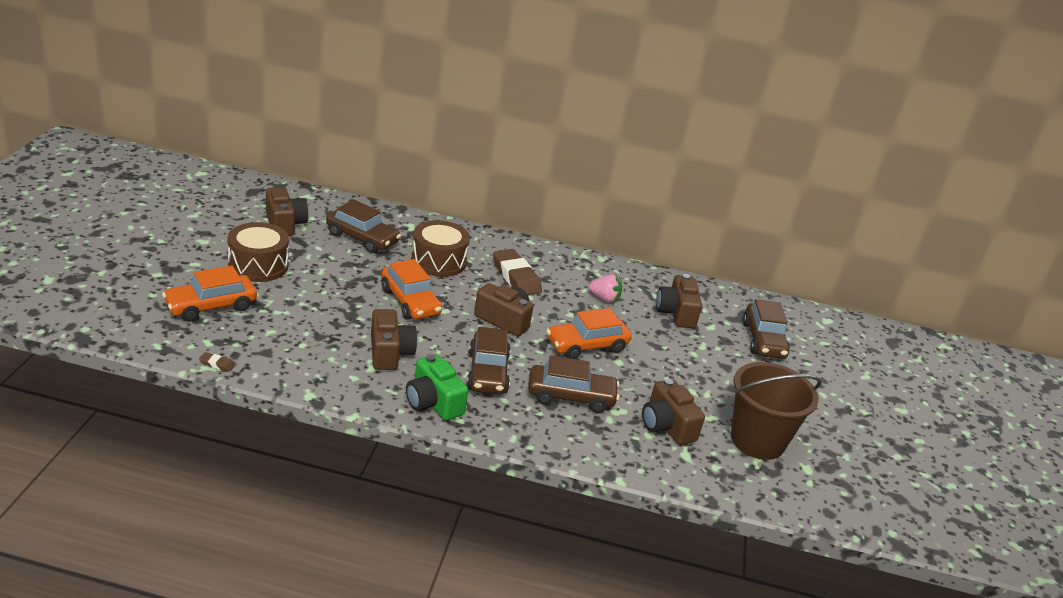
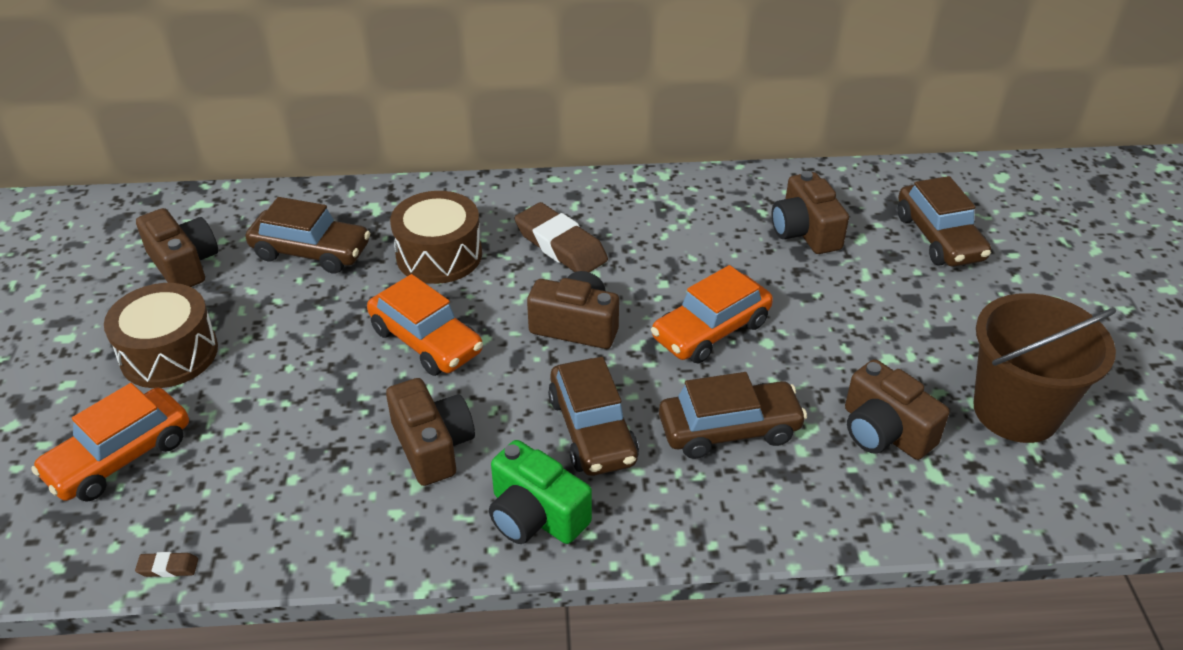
camera: 10 degrees left, 10 degrees up
(604, 298) = (698, 240): pink strawberry -> none

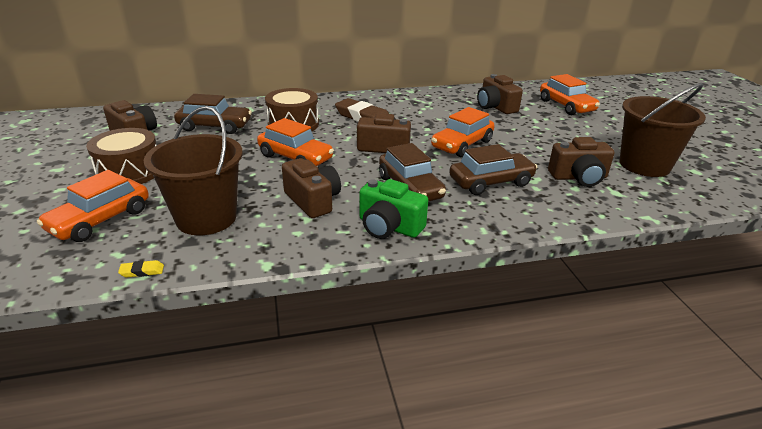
camera: 10 degrees left, 10 degrees down
(168, 567) = (142, 271): brown eraser -> yellow eraser
(269, 468) = (206, 218): none -> brown bucket
(884, 431) = (578, 177): brown camera -> brown camera turned 45 degrees counterclockwise
(939, 237) = (566, 106): brown car -> orange car

